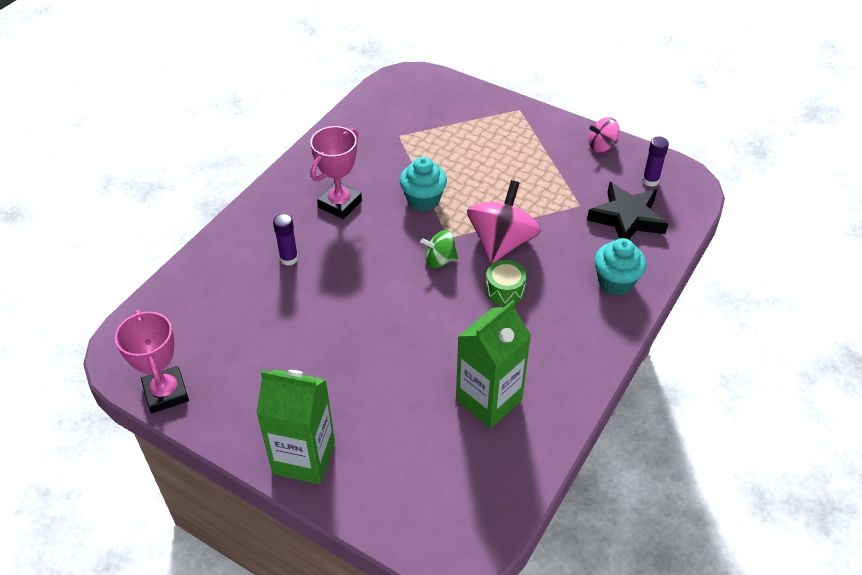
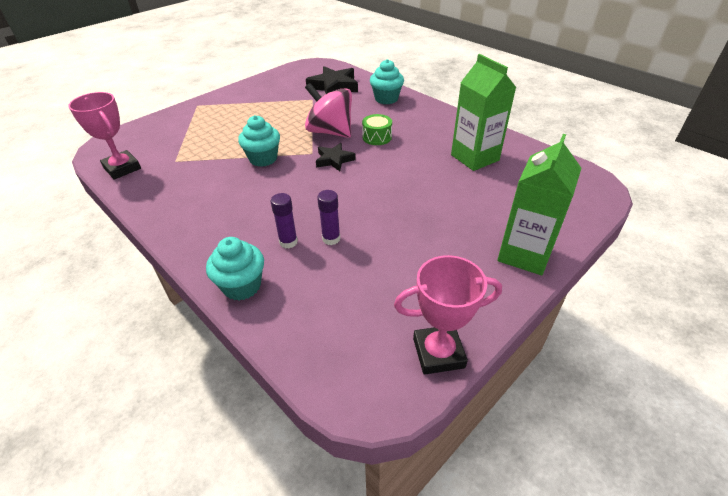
camera: 75 degrees left, 5 degrees down
(227, 244) = (242, 286): none -> turquoise cupcake
(340, 204) = (236, 203): pink trophy -> pink trophy (122, 168)
(439, 260) = (334, 160): green spinning top -> black star
(602, 146) = (262, 83): pink spinning top -> none
(650, 181) = (306, 74): purple glue stick -> purple glue stick (331, 239)

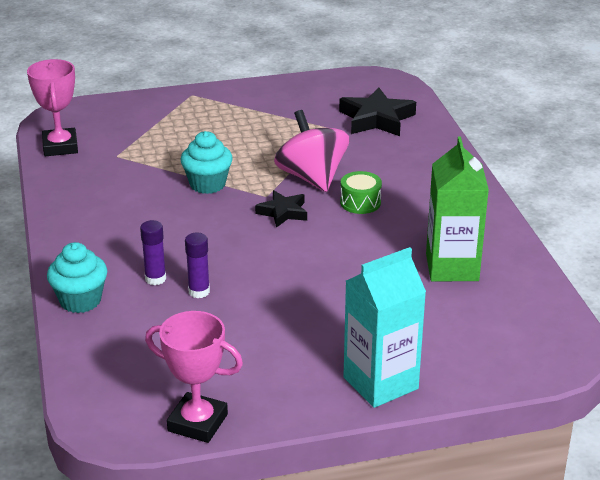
camera: 30 degrees right, 10 degrees down
(386, 99) = (426, 157): turquoise cupcake -> none
(524, 254) = (380, 383): green carton -> turquoise carton

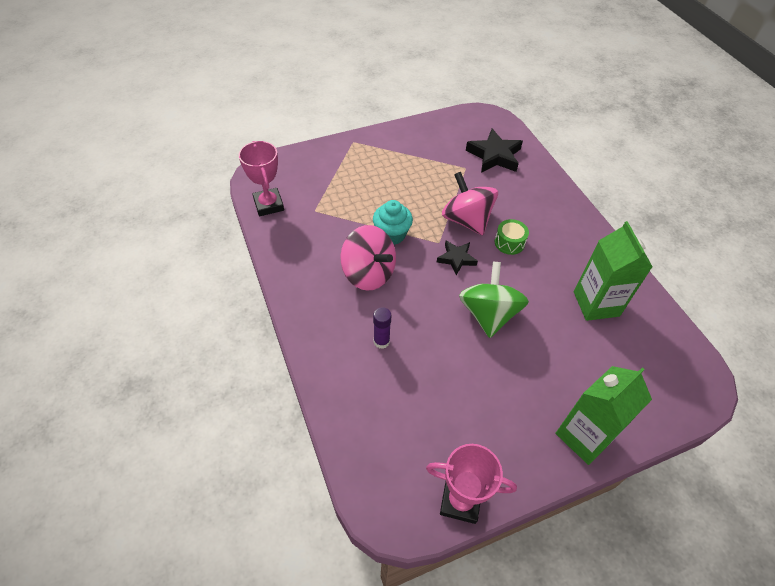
camera: 10 degrees left, 20 degrees up
(80, 301) = (330, 373): turquoise cupcake -> none
(163, 217) = (368, 273): none -> pink spinning top
(199, 291) = (418, 352): purple glue stick -> none
(303, 265) = (488, 314): none -> green spinning top
(380, 383) = (584, 436): turquoise carton -> green carton

